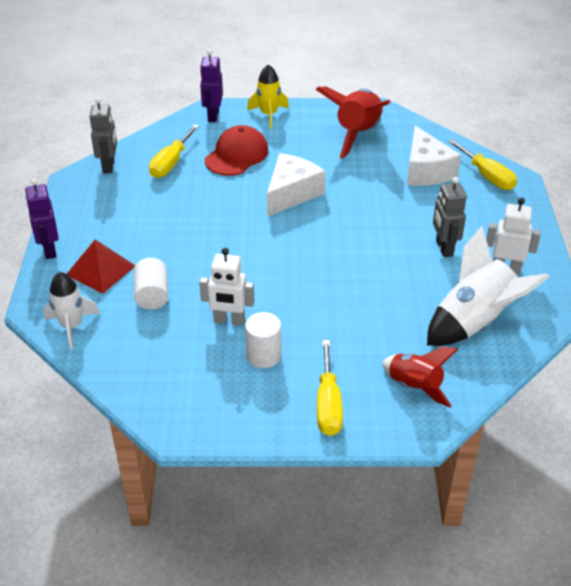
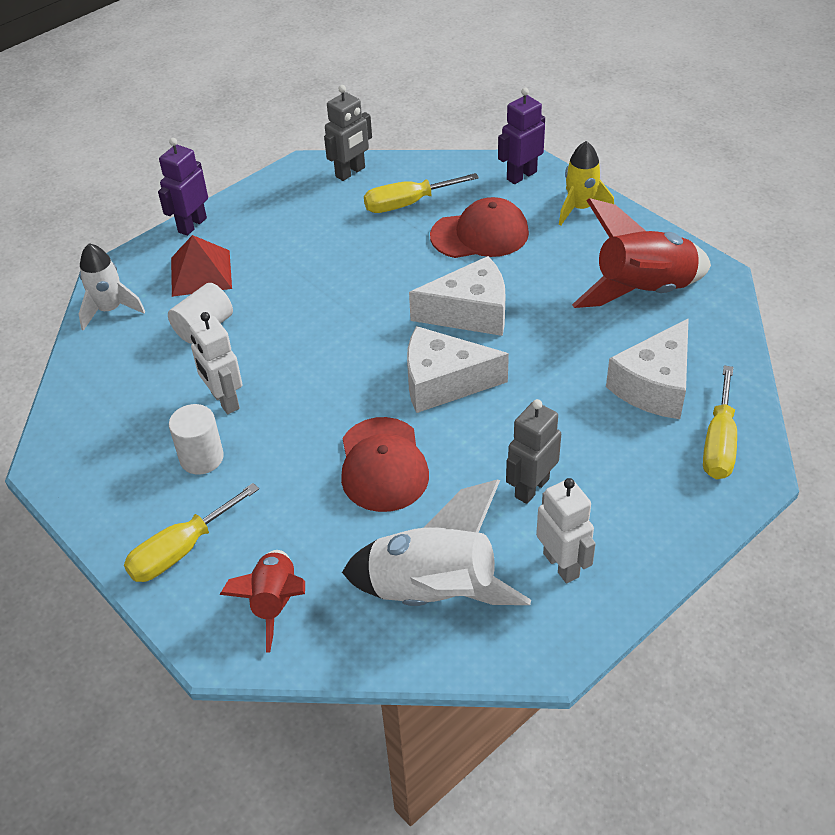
camera: 50 degrees right, 5 degrees up
(331, 233) = (443, 382): none -> white cheese
(363, 288) = (383, 465): none -> red cap

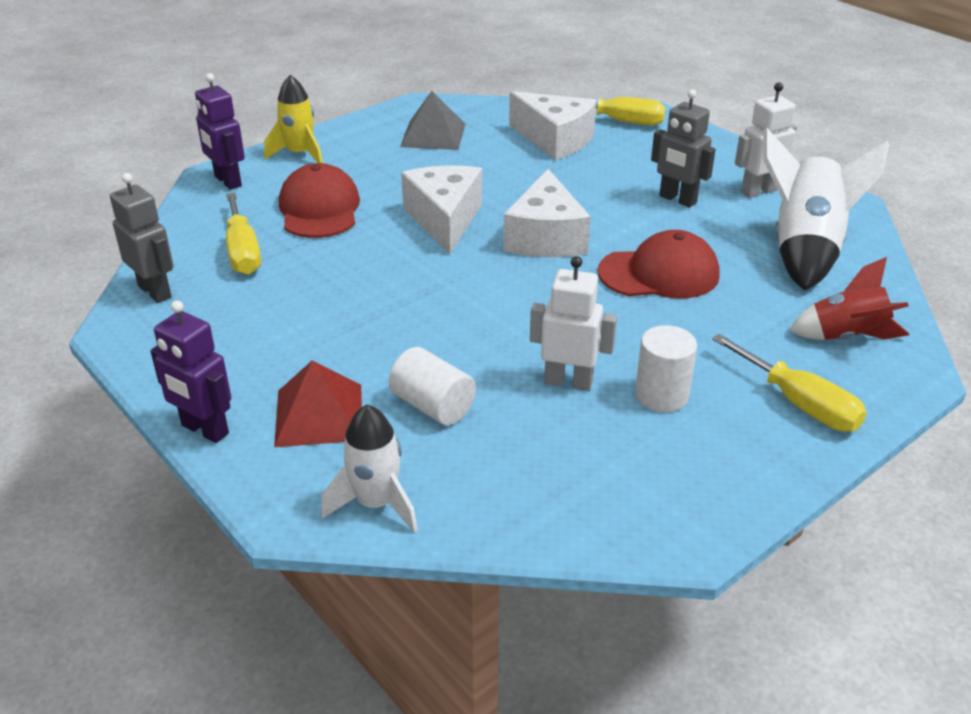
camera: 90 degrees left, 10 degrees down
(224, 401) = (568, 382): white robot -> white robot turned 135 degrees counterclockwise
(643, 291) = (433, 135): red rocket -> grey pyramid

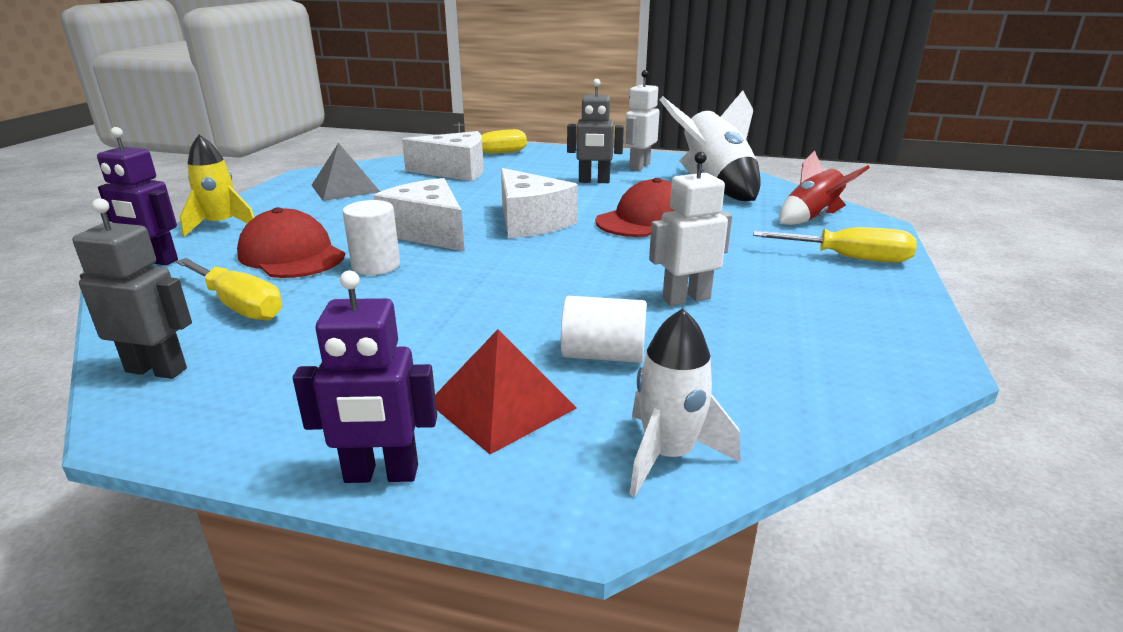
camera: 35 degrees left, 10 degrees down
(661, 395) = (762, 284): white cylinder -> white cylinder (376, 266)

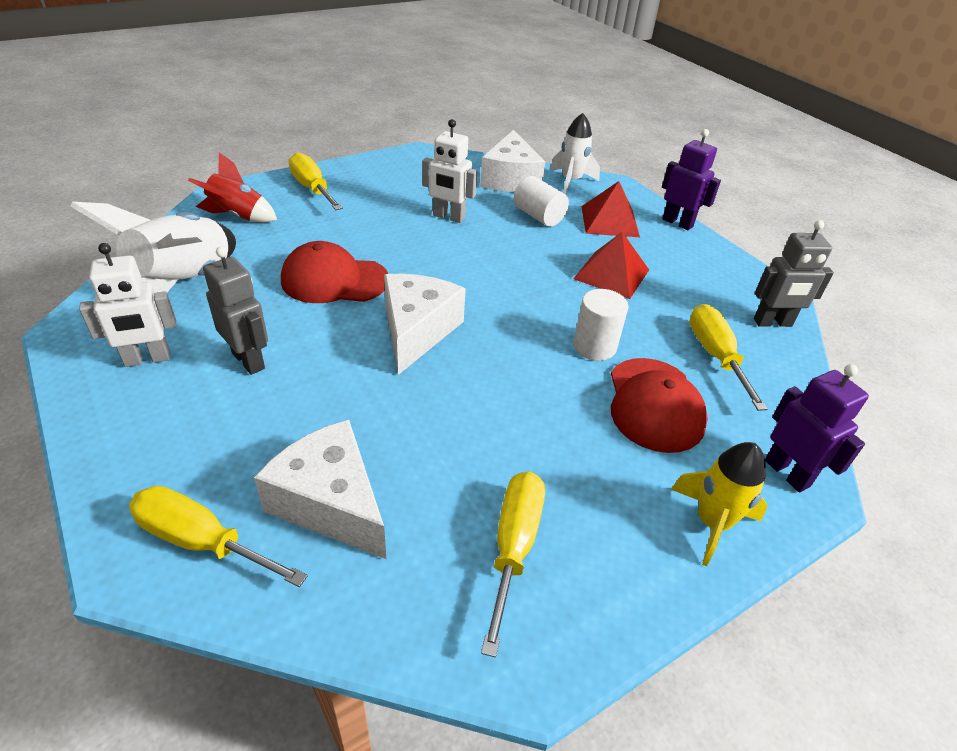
camera: 140 degrees left, 15 degrees up
(157, 370) = (772, 323): grey robot -> grey robot turned 60 degrees counterclockwise
(345, 188) = (514, 546): grey pyramid -> yellow screwdriver
(419, 330) = (611, 274): none -> red pyramid
(428, 232) = (515, 368): white cheese -> white cheese (510, 179)

